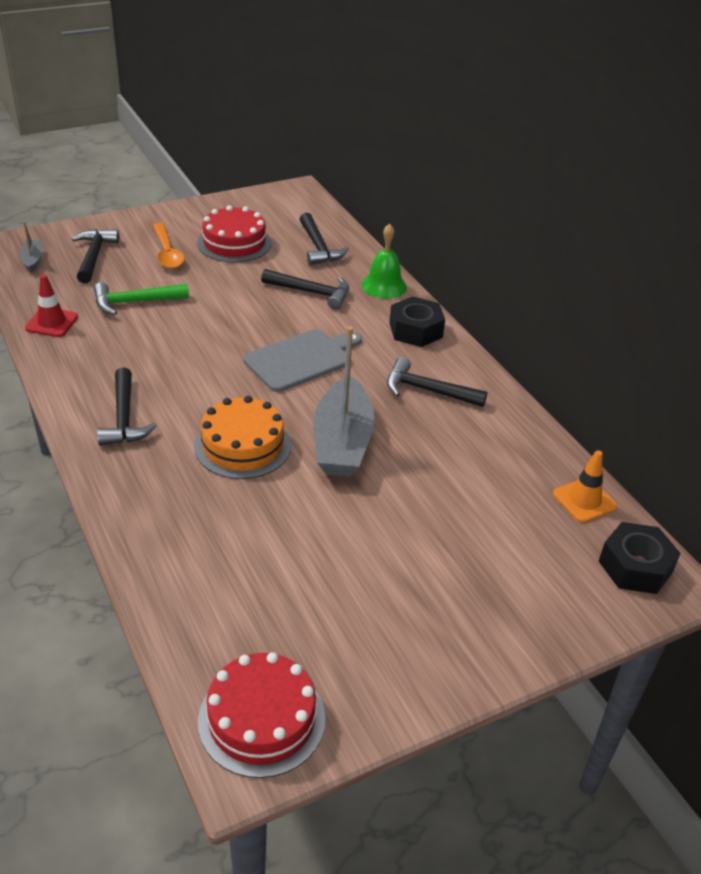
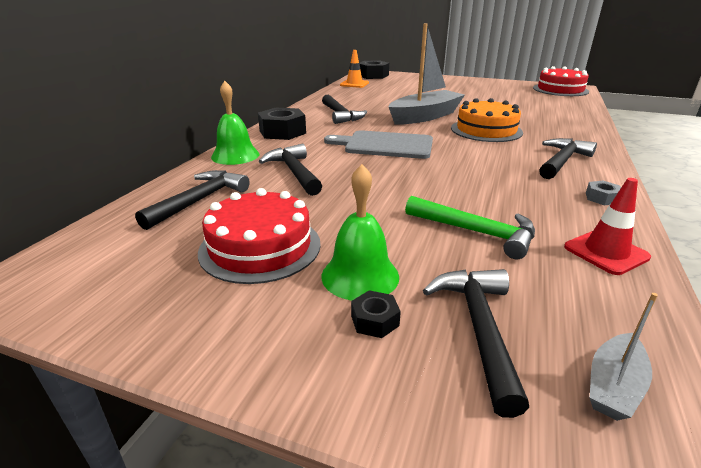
camera: 130 degrees left, 10 degrees down
(69, 376) = (601, 198): none -> grey nut
(94, 256) = (479, 329): black hammer -> black hammer turned 135 degrees clockwise
(138, 241) = (375, 320): none -> black nut
(167, 253) = (360, 276): orange spoon -> green bell

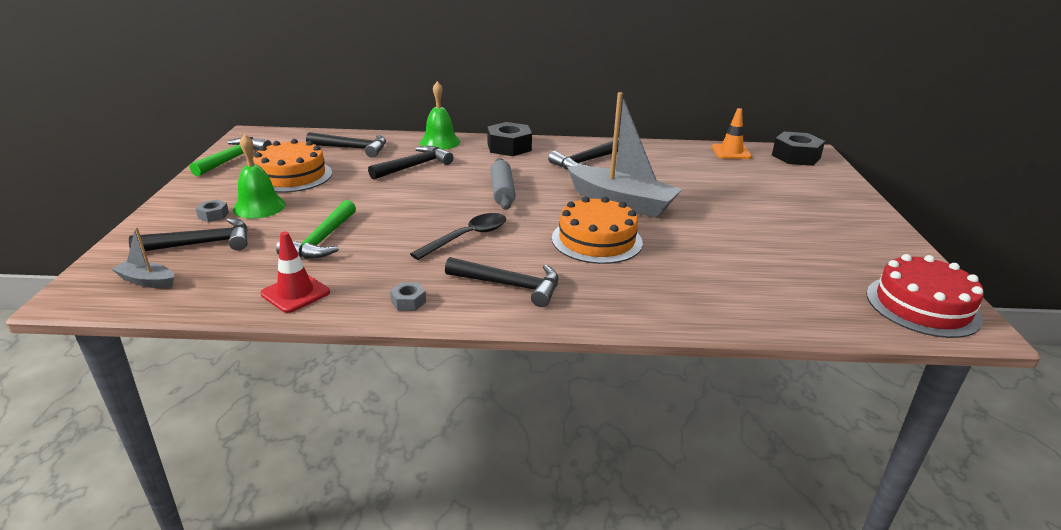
camera: 70 degrees right, 0 degrees up
(125, 304) = (233, 158): none -> green hammer
(260, 247) = (292, 176): red cake -> orange cake
(375, 320) = (213, 215): black nut -> grey nut
(385, 145) = (502, 191): grey cutting board -> grey rolling pin
(476, 166) = (467, 237): none -> black spoon

